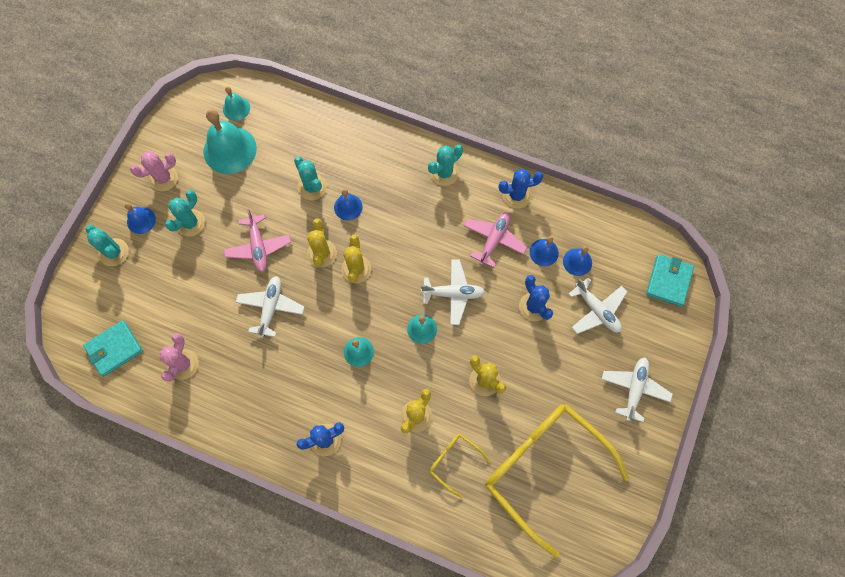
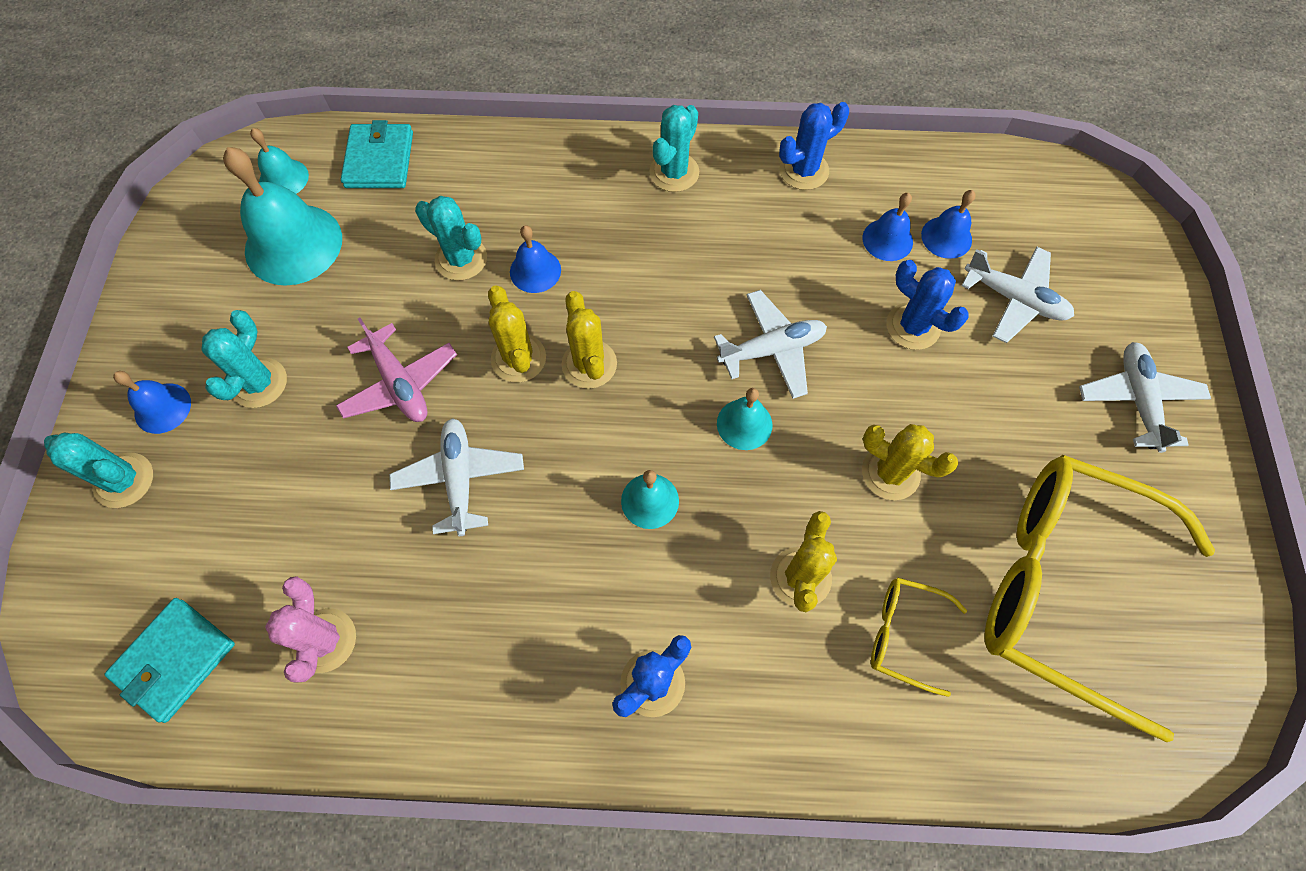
camera: 20 degrees left, 5 degrees down
(163, 178) = (185, 325): pink cactus -> none
(494, 240) = (799, 246): pink plane -> none
(668, 281) = (1099, 221): turquoise wallet -> turquoise wallet (379, 160)

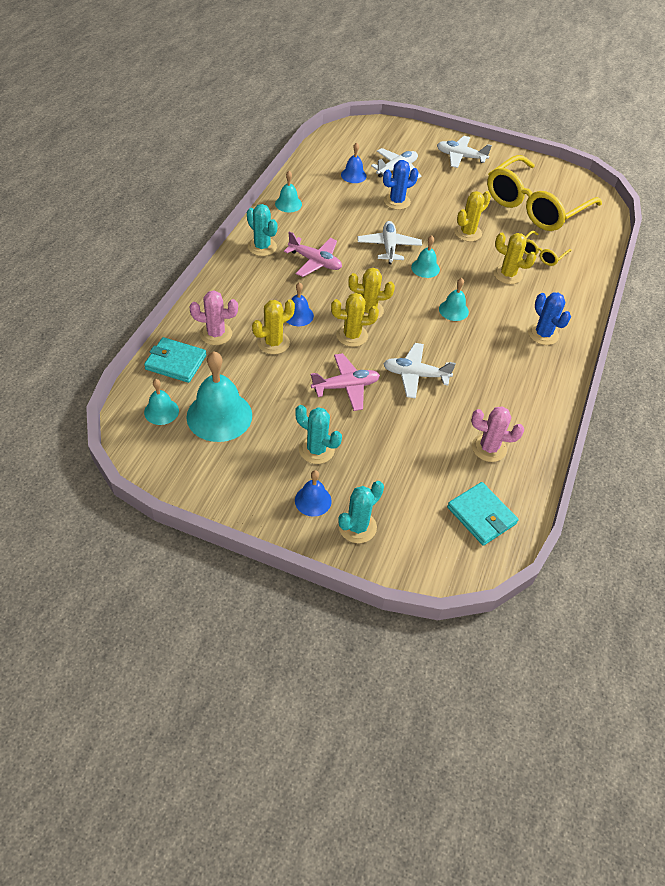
camera: 75 degrees left, 15 degrees down
(453, 184) = (216, 334): none -> pink cactus
(461, 259) = (273, 343): turquoise cactus -> yellow cactus
(674, 253) = (315, 262): none -> pink plane
(804, 170) = (288, 204): blue cactus -> turquoise bell
(887, 239) = (345, 192): blue bell -> none

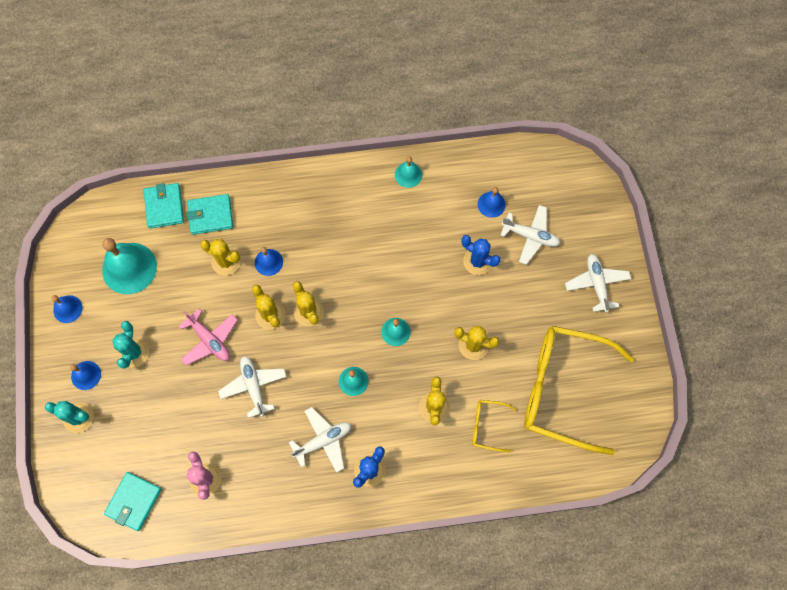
camera: 65 degrees right, 20 degrees up
(161, 411) = (112, 227): turquoise bell -> none
(216, 334) = (210, 215): pink cactus -> turquoise wallet
(223, 486) = (67, 309): none -> blue bell
(262, 247) = (335, 188): turquoise cactus -> none
(315, 262) = (343, 239): pink plane -> none
(389, 247) = (404, 287): white plane -> white plane (323, 441)

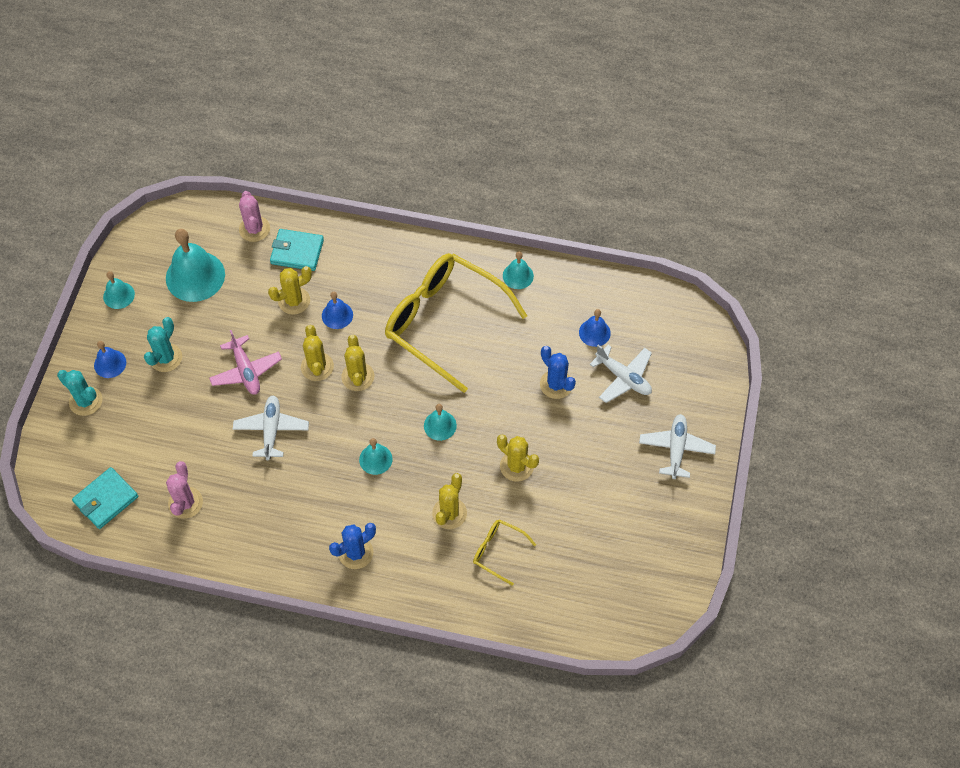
camera: 20 degrees right, 10 degrees down
(67, 309) = (119, 295): blue bell -> turquoise bell
(164, 207) = (254, 229): turquoise wallet -> pink cactus
(226, 261) = (294, 301): yellow cactus -> yellow cactus turned 75 degrees counterclockwise
(323, 441) = (320, 507): white plane -> none
(563, 389) = (595, 542): yellow glasses -> yellow glasses (444, 322)

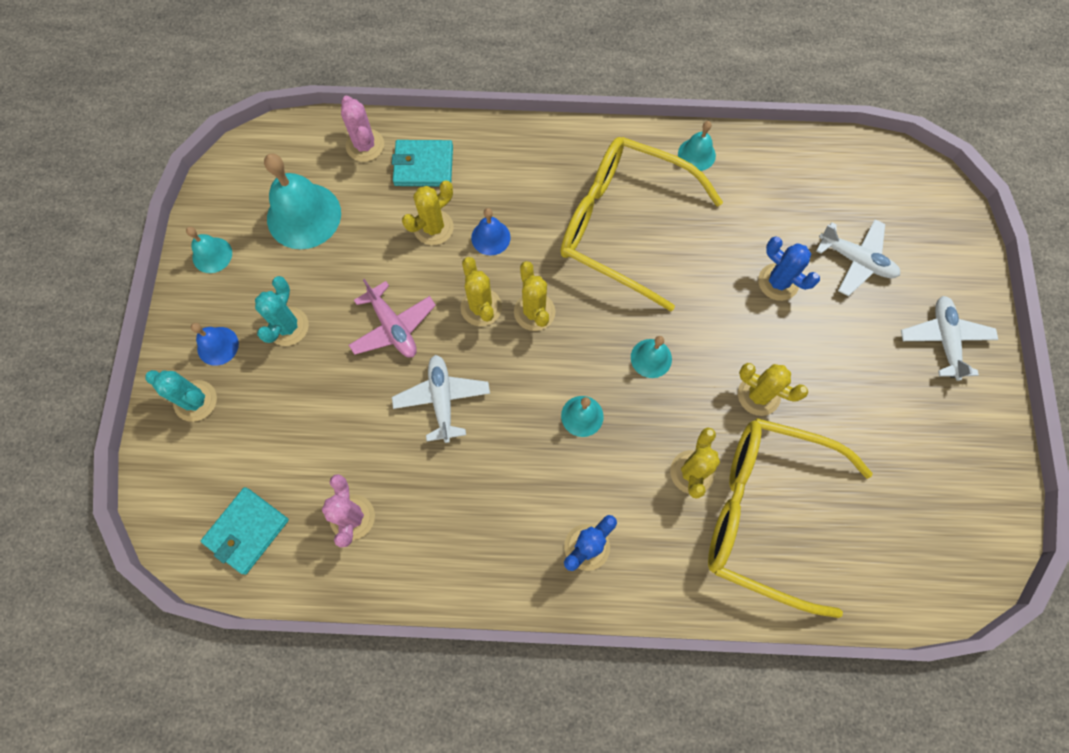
camera: 10 degrees left, 10 degrees up
(498, 551) = (765, 513): yellow glasses -> yellow glasses, size x2.34
(594, 332) = (806, 210): blue bell -> none

